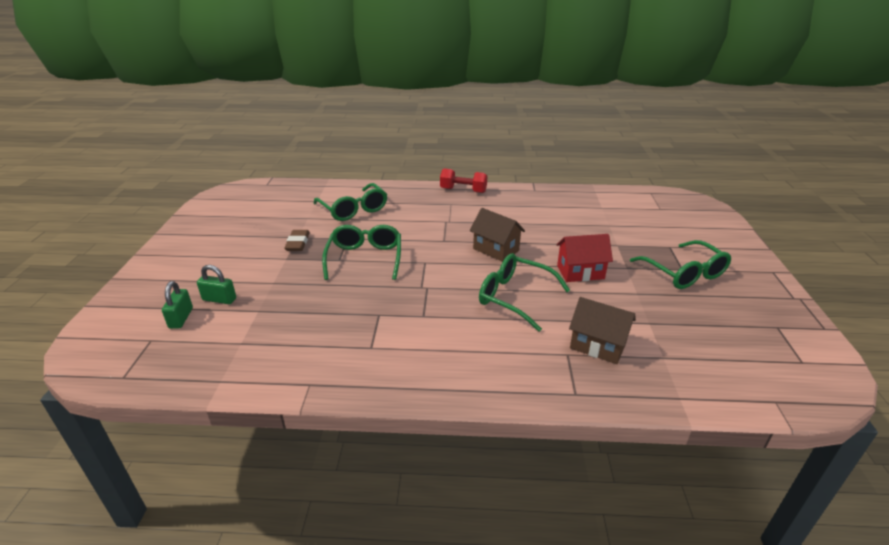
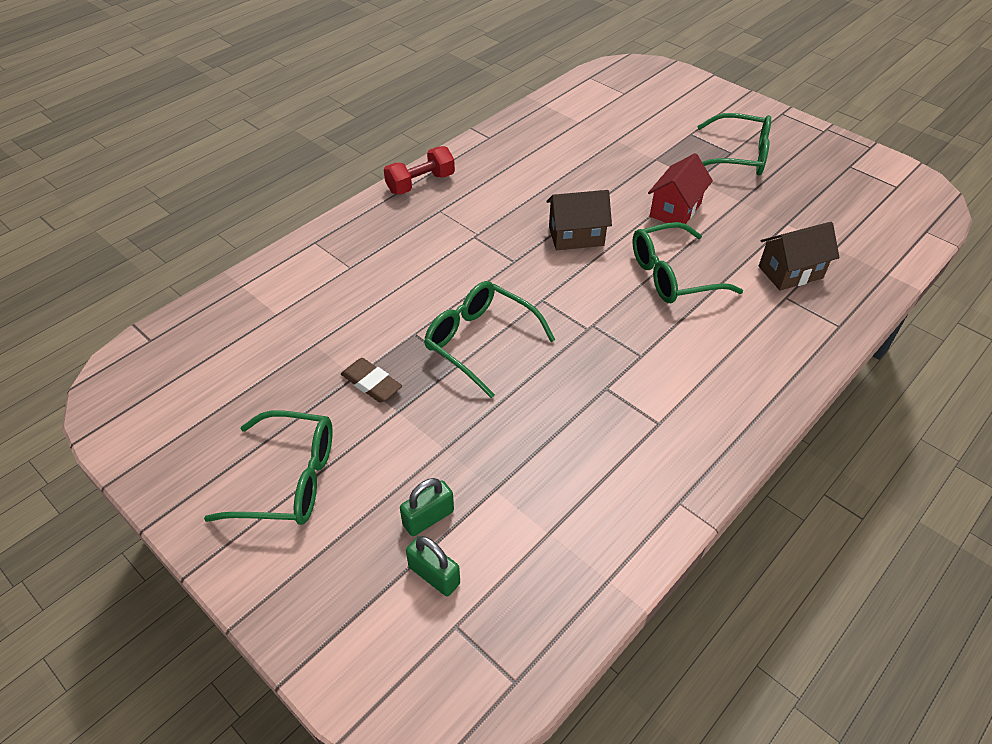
camera: 50 degrees left, 15 degrees up
(353, 209) = (347, 293): green glasses -> green glasses (288, 479)

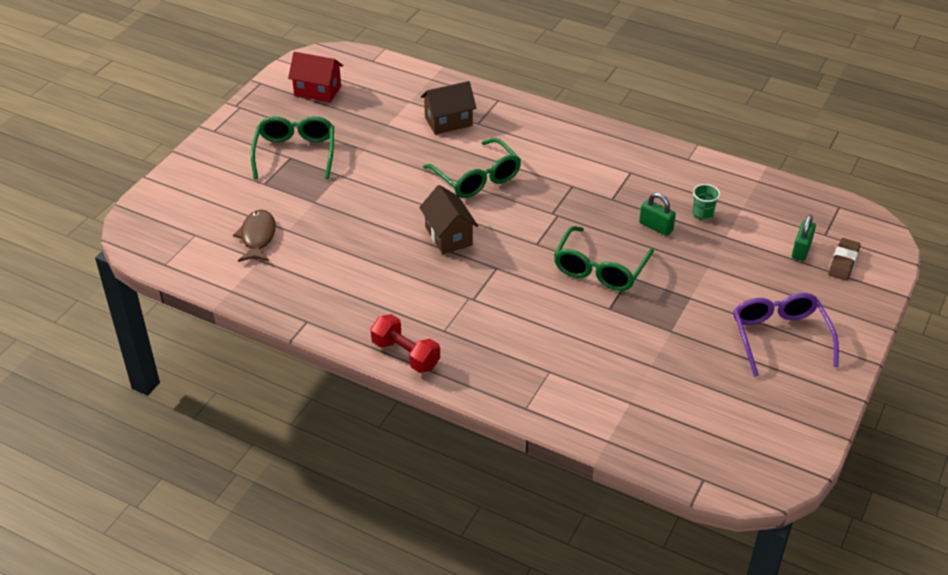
camera: 105 degrees left, 5 degrees down
(288, 479) = (780, 337): green glasses -> purple glasses
(371, 383) = (673, 319): brown eraser -> brown eraser (843, 262)
(428, 518) = (765, 261): green padlock -> green padlock (656, 227)
(548, 477) = (703, 214): none -> green cup
(611, 123) = (257, 237): none -> brown fish
(675, 210) = (390, 183): red house -> red house (317, 91)
(790, 272) = (448, 122): brown house -> brown house turned 75 degrees counterclockwise

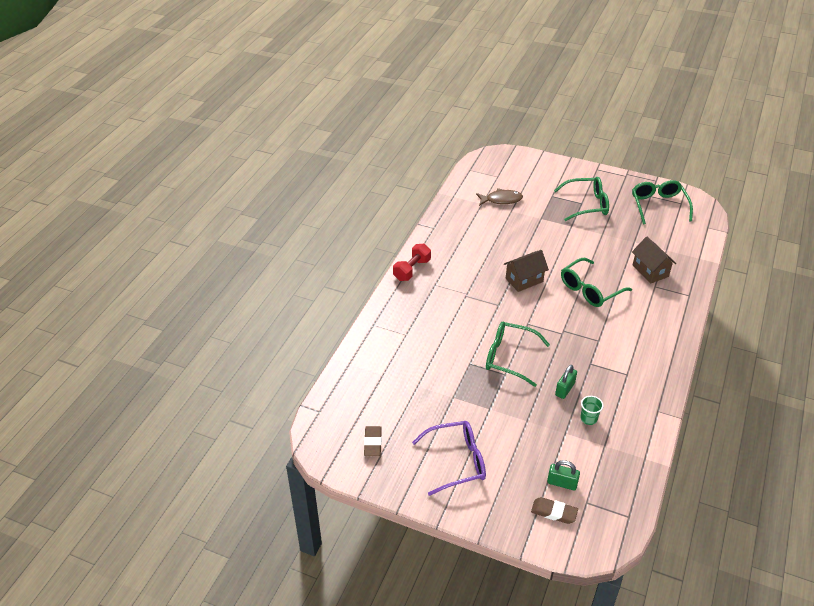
camera: 85 degrees right, 0 degrees up
(317, 91) = (658, 206): red house -> green glasses
(757, 419) = (373, 443): none -> brown eraser

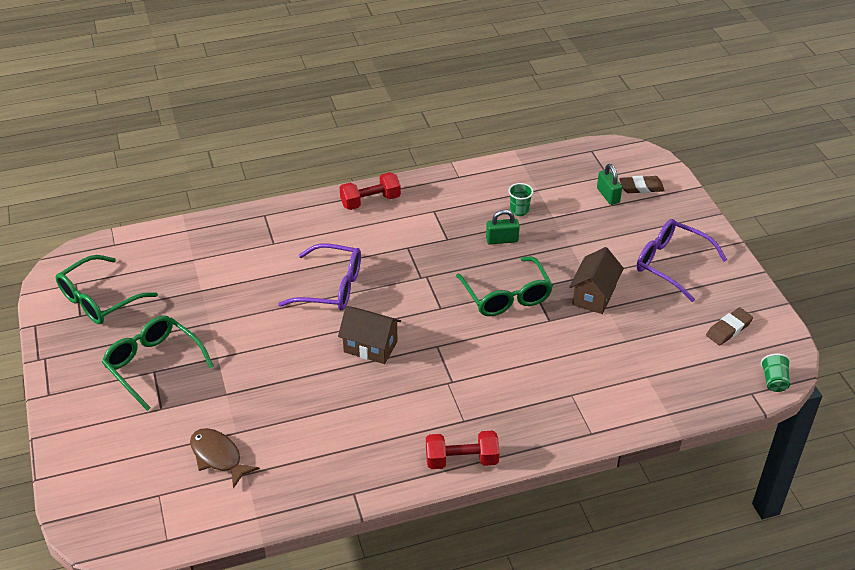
camera: 130 degrees left, 0 degrees up
(314, 429) = (774, 381): none -> green cup
(554, 512) = (641, 187): brown eraser -> brown eraser turned 75 degrees counterclockwise
(590, 289) = (330, 287): green glasses -> purple glasses
(650, 271) = (248, 256): brown house -> brown house (594, 296)
(664, 349) = (370, 201): none -> red dumbbell

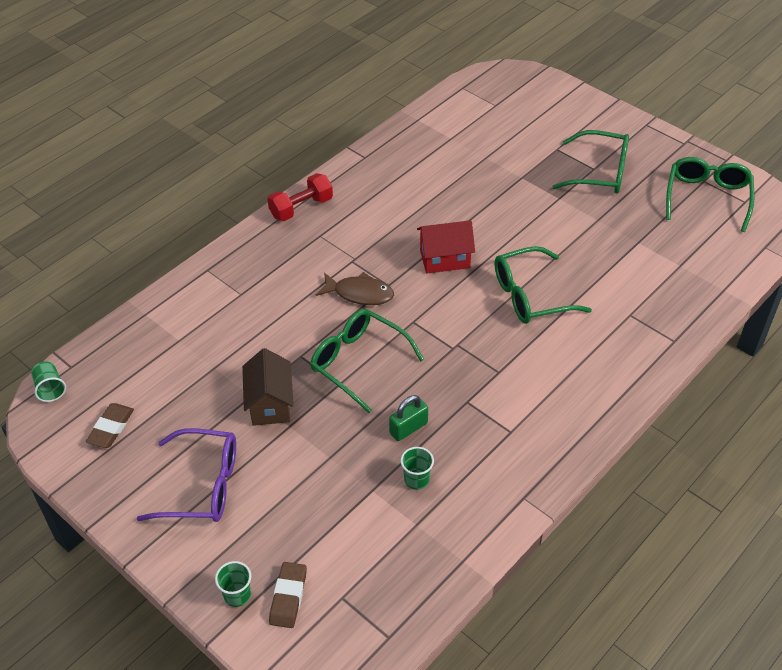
camera: 150 degrees right, 5 degrees up
(218, 457) = (481, 139): brown fish -> brown fish (359, 293)
(330, 287) = (531, 295): purple glasses -> green glasses
(370, 201) = (588, 410): red dumbbell -> none
(370, 347) = (445, 259): brown house -> red house
(608, 195) = (324, 559): green padlock -> none
(641, 187) = (288, 597): brown eraser -> brown eraser turned 45 degrees counterclockwise
(673, 200) = (237, 595): none -> green cup

